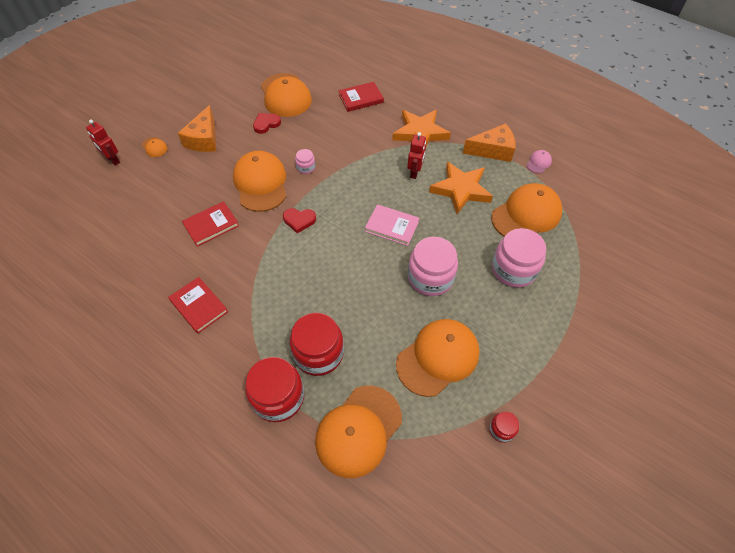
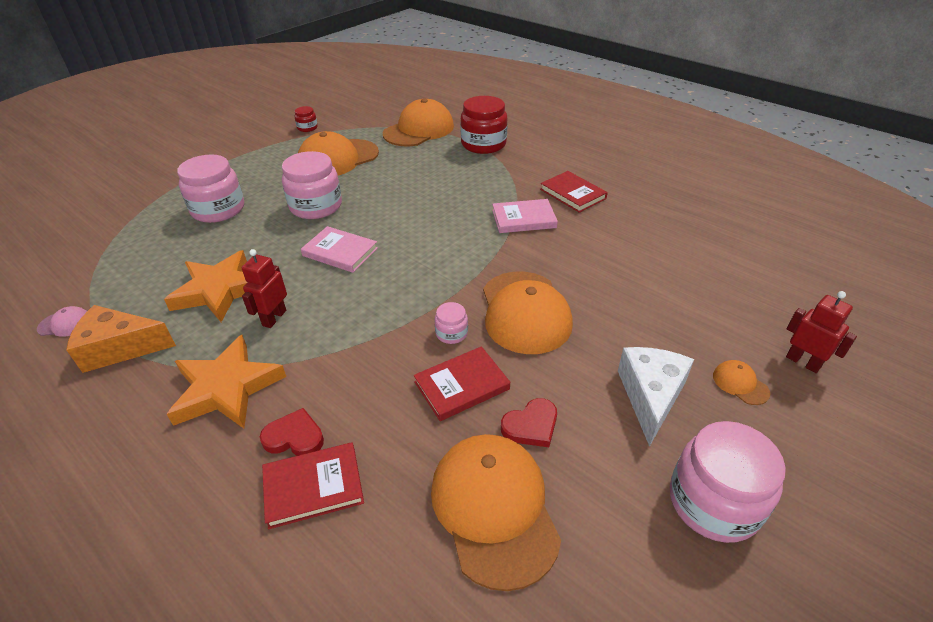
camera: 175 degrees left, 15 degrees down
(196, 101) = (713, 502): none -> pink jar
(204, 139) = (650, 396): orange cheese -> white cheese
(211, 225) = (585, 262): red book -> red book (462, 386)
(249, 269) = (523, 219): none -> pink book
(299, 220) = (464, 263): red heart -> red heart (294, 437)
(318, 353) = (447, 163): red jar -> none
(526, 215) = (154, 258): orange cap -> none
(538, 163) = (65, 324): pink cap -> pink cap turned 135 degrees counterclockwise

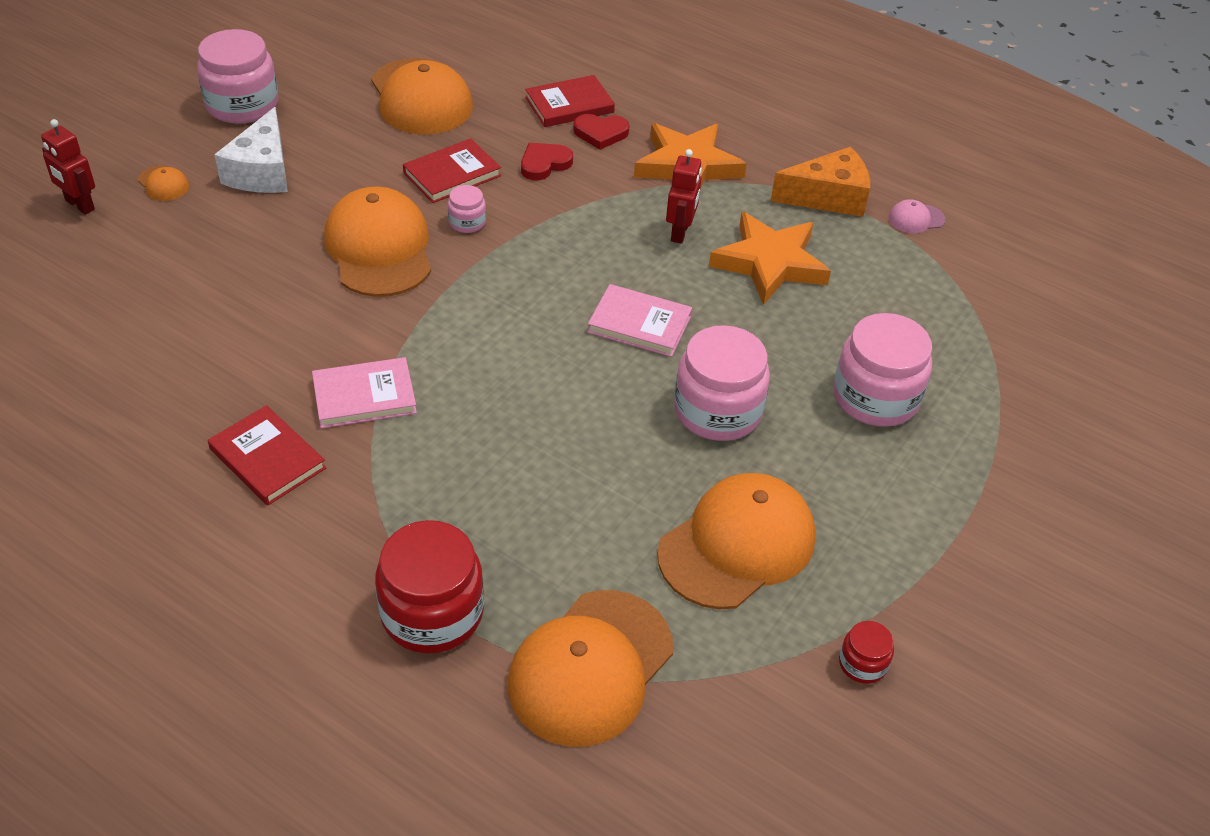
camera: 170 degrees right, 5 degrees up
(531, 426) = (385, 146): red heart -> red heart (544, 164)

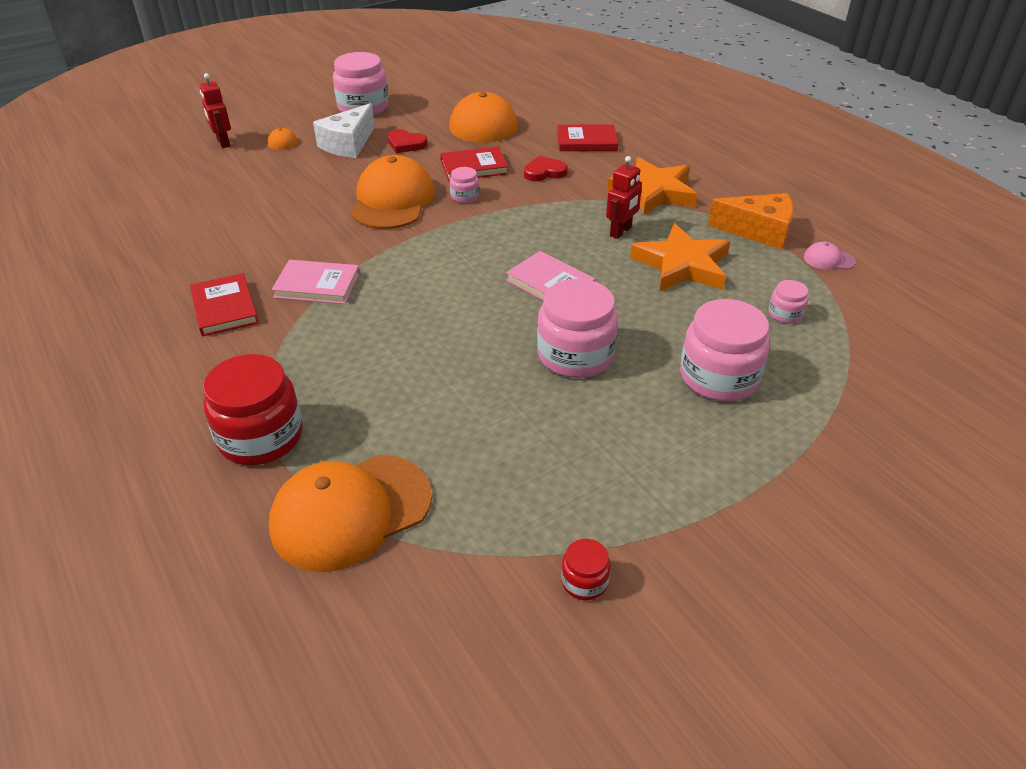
camera: 25 degrees right, 5 degrees down
(601, 133) = (599, 161): red heart -> red heart (406, 144)
(737, 545) = (530, 455): orange cap -> none
(904, 301) = (785, 314): none -> pink jar

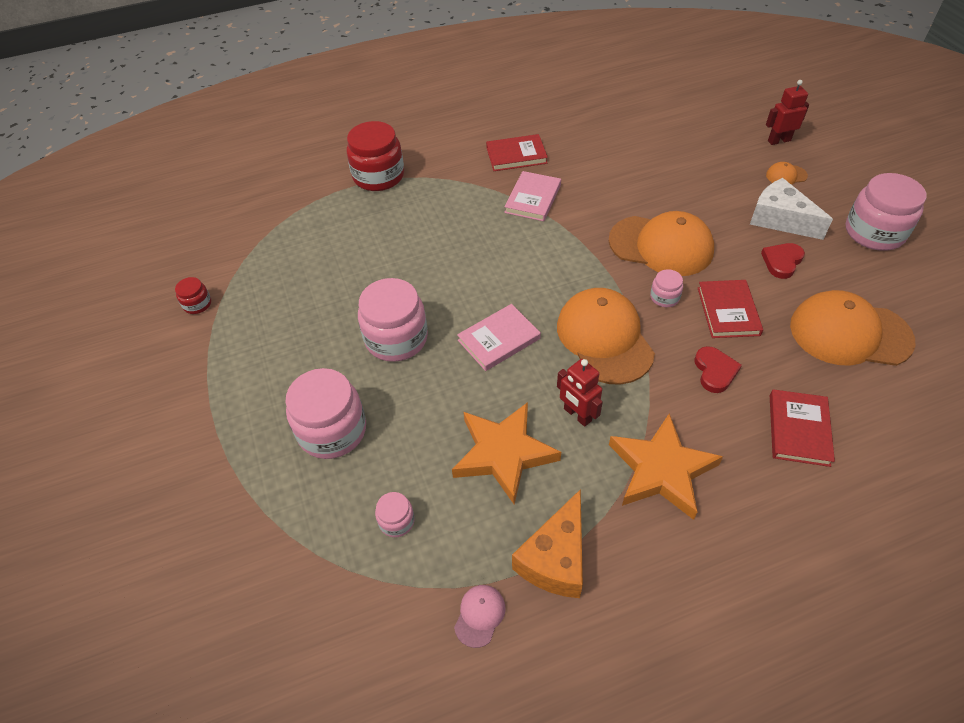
camera: 105 degrees right, 10 degrees up
(351, 511) = (301, 212): orange cap -> orange cap (604, 338)

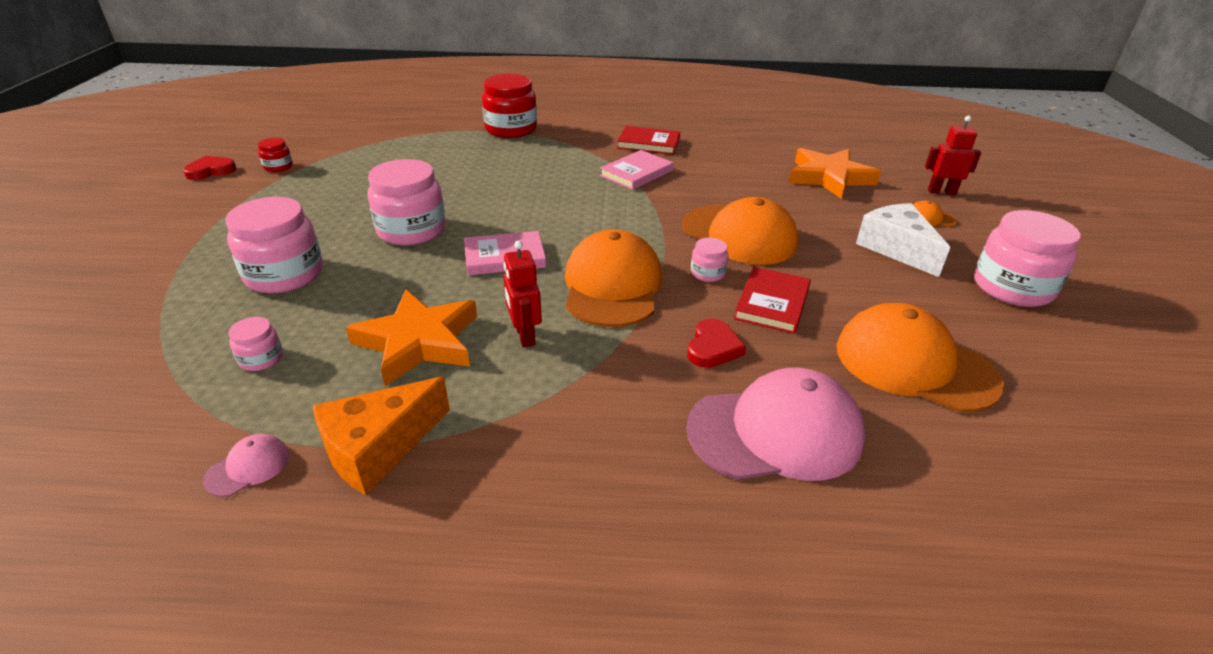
camera: 20 degrees right, 15 degrees down
(661, 470) = (572, 412): orange star -> orange star (829, 177)
(782, 262) = (871, 281): red heart -> red heart (211, 171)
(798, 429) = (775, 432): red book -> pink cap

